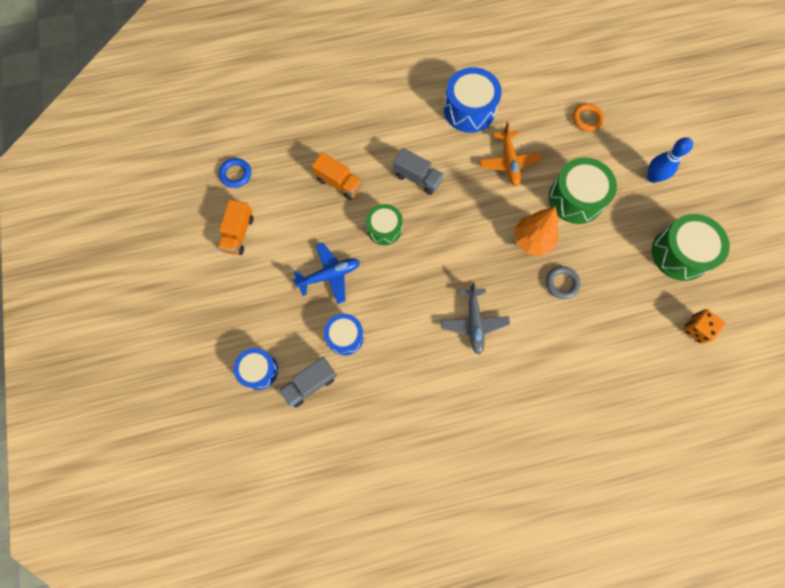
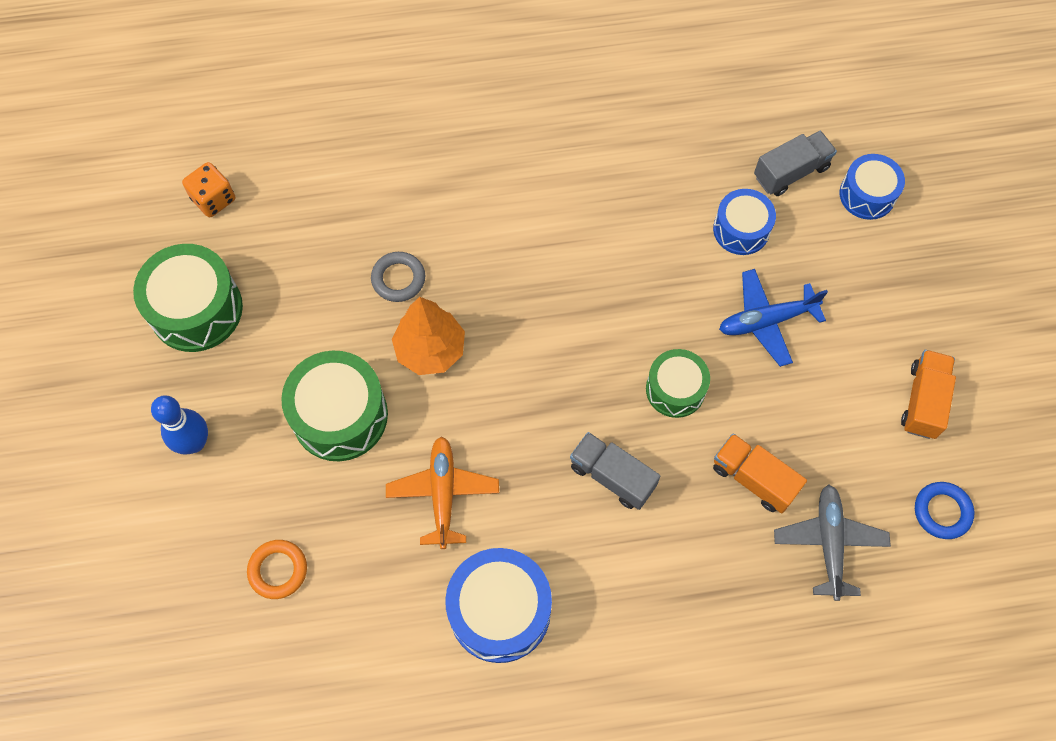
camera: 175 degrees left, 5 degrees down
(474, 323) = (545, 233): grey plane -> grey plane (829, 542)

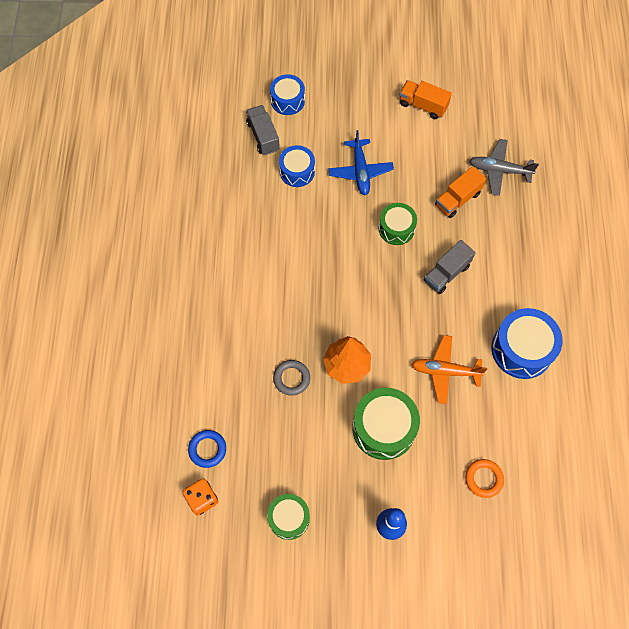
camera: 80 degrees left, 0 degrees up
(196, 309) = (289, 518): green drum -> green drum, size x0.63
(942, 511) = (488, 113): blue ring -> blue ring (207, 449)

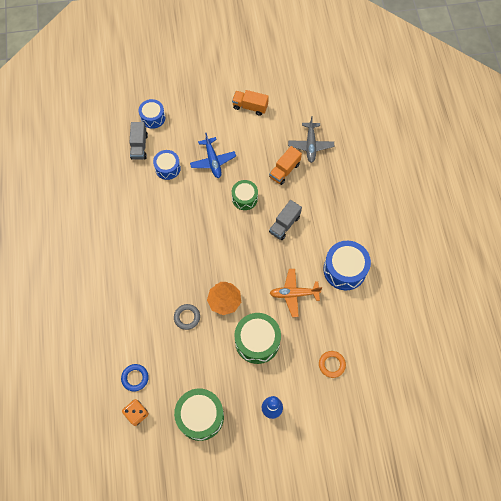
camera: 10 degrees left, 0 degrees up
(263, 136) = (139, 146): grey truck -> grey truck turned 150 degrees counterclockwise
(289, 518) = (200, 416): green drum -> green drum, size x1.59
(499, 170) = (310, 145): grey plane -> grey plane turned 90 degrees counterclockwise

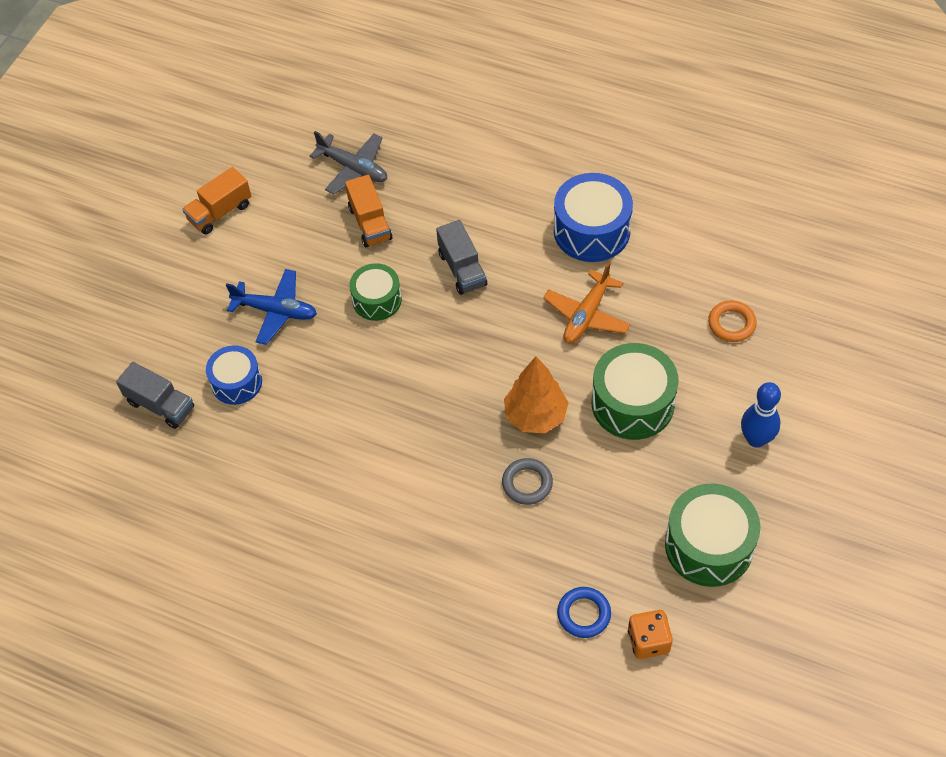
camera: 55 degrees left, 10 degrees down
(153, 117) = (122, 358): blue drum -> none

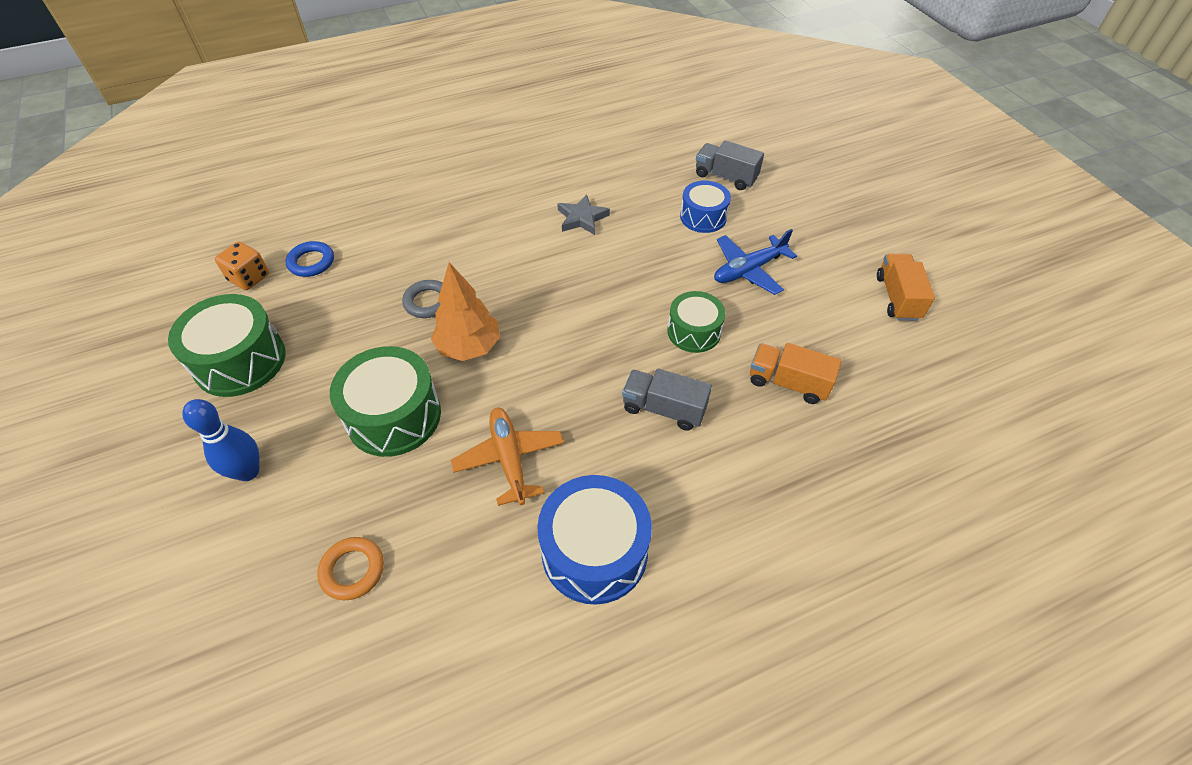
camera: 130 degrees right, 5 degrees down
(160, 405) = (725, 177): grey truck -> grey truck turned 45 degrees clockwise
(324, 465) = (582, 218): none -> grey star
(353, 168) = (875, 417): grey plane -> none

